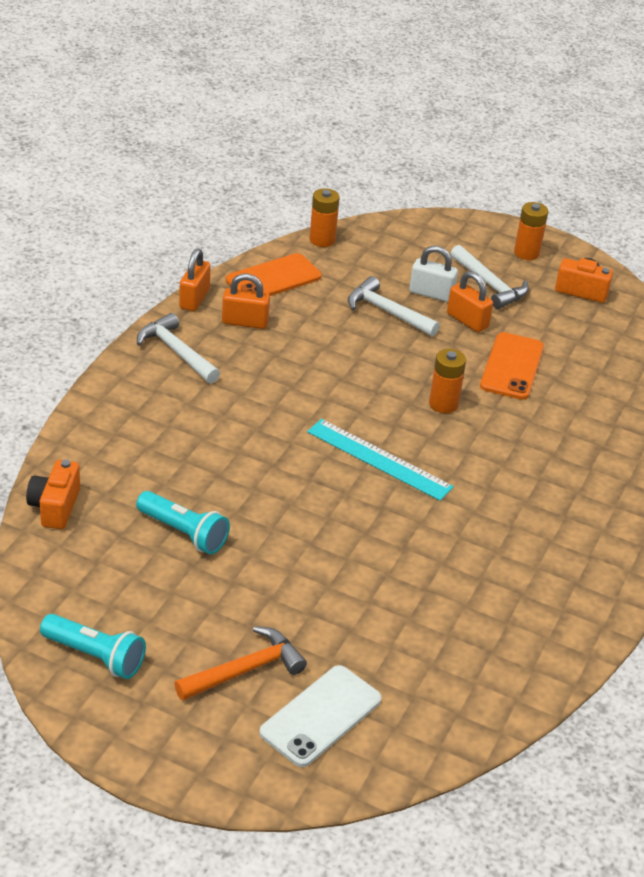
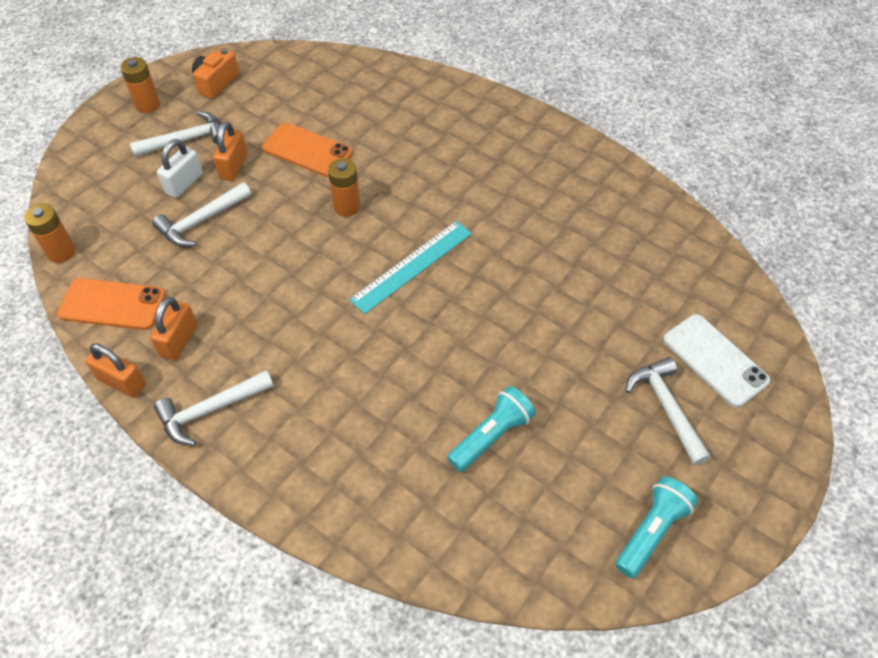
camera: 75 degrees left, 15 degrees up
(55, 507) = (440, 555): orange camera -> none
(245, 670) = (666, 407): orange hammer -> white hammer
(273, 278) = (112, 304): orange phone -> orange phone turned 60 degrees counterclockwise
(467, 320) = (233, 166): orange padlock -> orange padlock turned 45 degrees counterclockwise

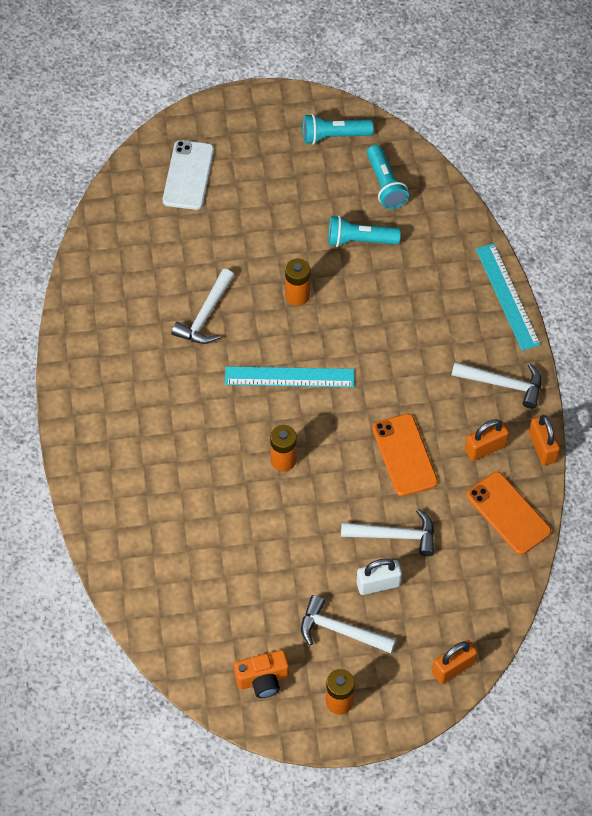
camera: 135 degrees left, 5 degrees up
(61, 252) = (513, 592): orange battery -> orange battery (297, 295)
(233, 166) = (328, 569): orange padlock -> orange padlock (453, 668)
(284, 506) = (507, 296): none -> turquoise ruler
(307, 150) = (260, 537): orange phone -> orange phone (404, 455)
(536, 522) = (385, 185): none -> turquoise flashlight
(666, 407) = (249, 177): white hammer -> white hammer (205, 316)

